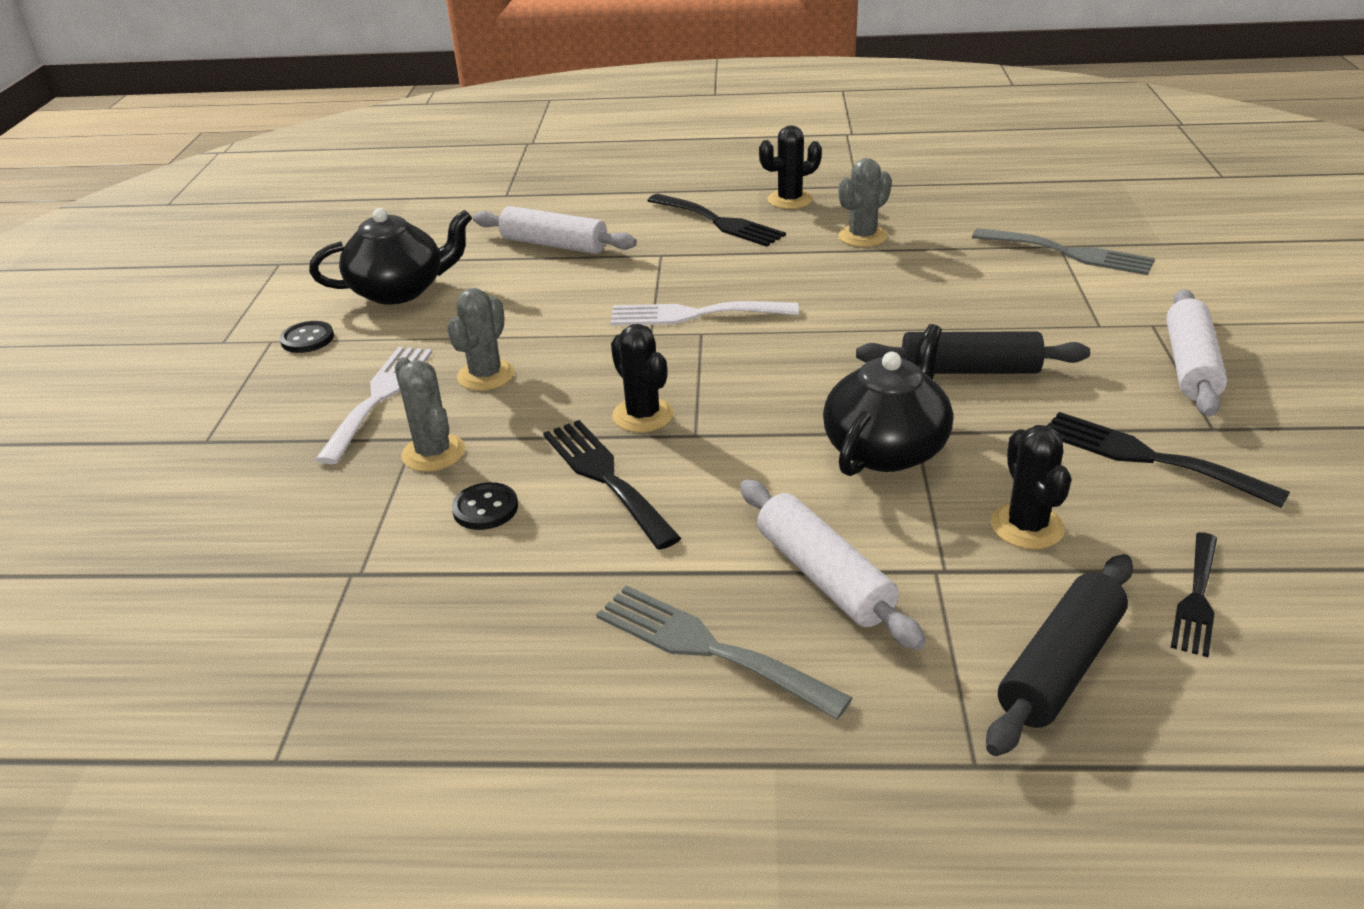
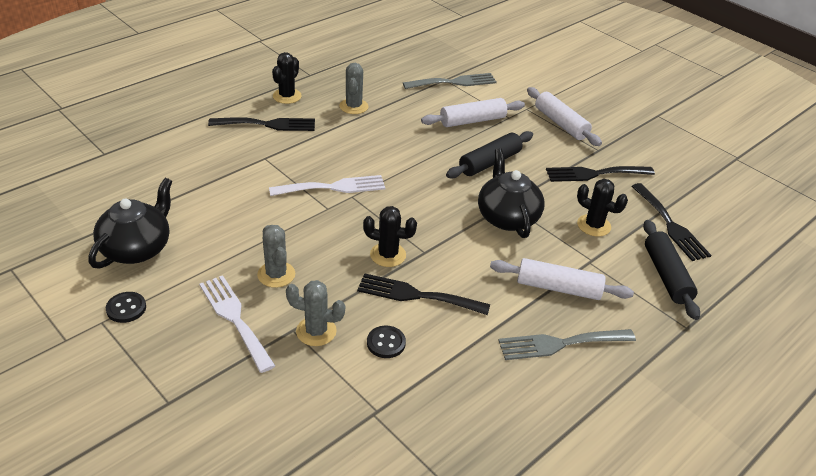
camera: 50 degrees left, 5 degrees up
(554, 245) = (191, 176): white rolling pin -> white rolling pin (472, 121)
(694, 314) = (333, 187): white fork -> white fork turned 150 degrees counterclockwise
(1196, 598) = (670, 225): black fork -> black fork, size x1.51

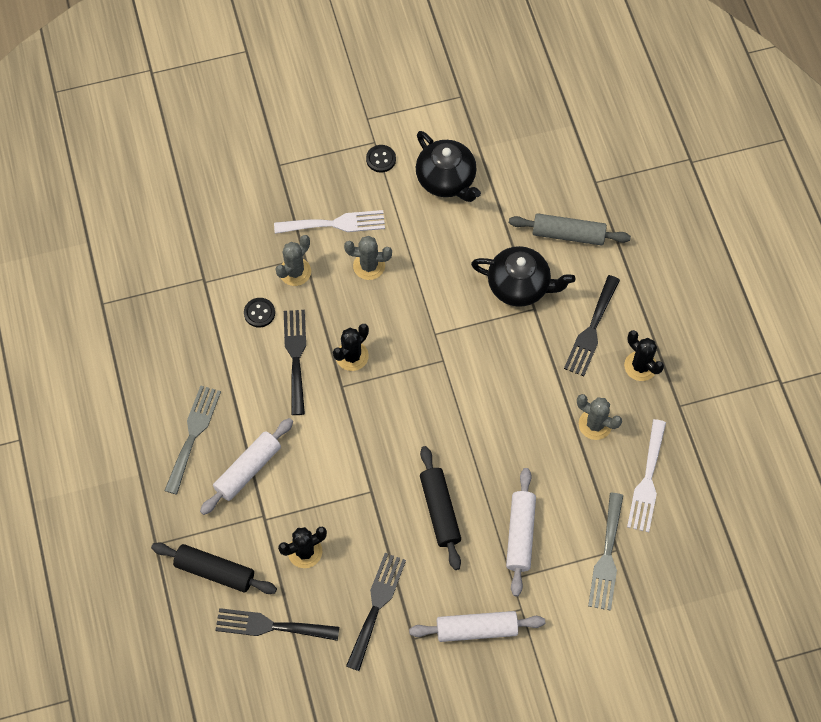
camera: 120 degrees right, 25 degrees up
(173, 156) = (568, 234): none -> grey rolling pin
(333, 187) = (463, 350): white fork -> white fork (647, 481)
(416, 295) = (296, 356): black fork -> black fork turned 45 degrees counterclockwise
(507, 217) = (352, 480): black teapot -> black teapot (520, 286)

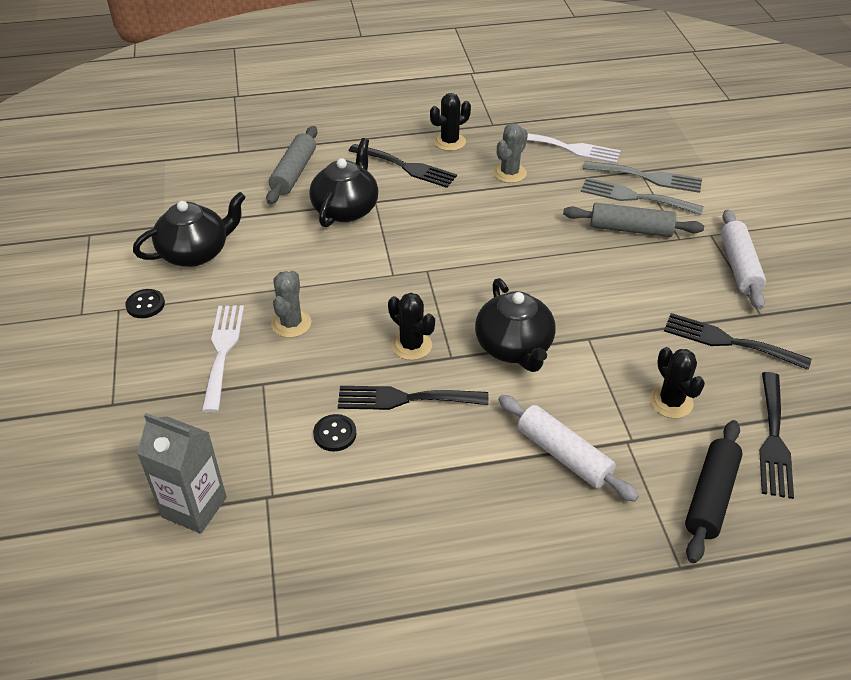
camera: 85 degrees left, 20 degrees down
(193, 237) = (194, 507): none -> grey carton
(193, 434) = (511, 516): grey fork -> grey fork (634, 197)
(295, 272) = (281, 394): grey cactus -> none
(356, 433) = (514, 347): none -> black teapot
(439, 511) = (608, 284): black rolling pin -> none
(520, 534) = (630, 229): white rolling pin -> grey rolling pin

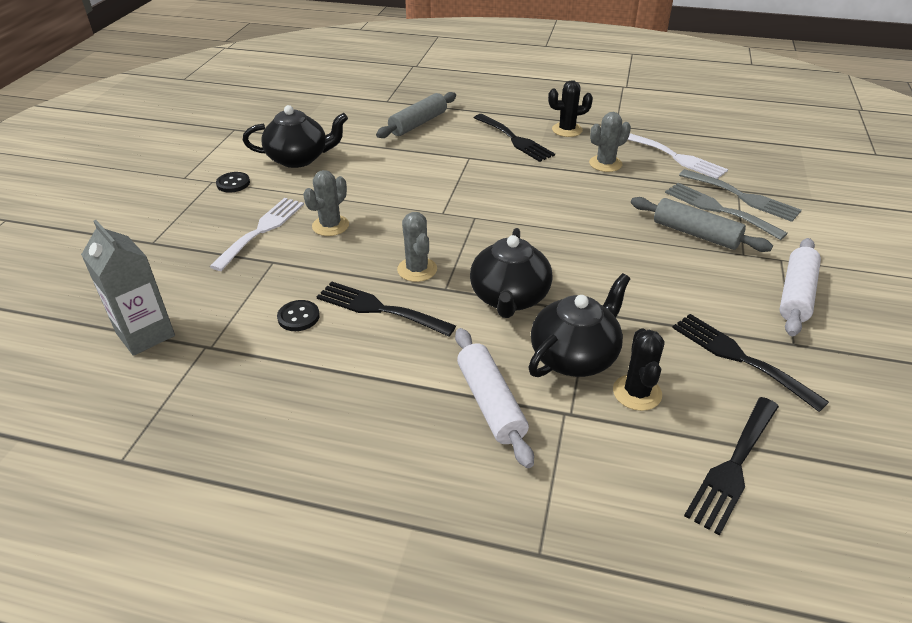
camera: 25 degrees right, 5 degrees down
(346, 209) = (440, 157): black teapot -> black teapot (575, 356)
(411, 345) = (417, 269): black cactus -> grey cactus
(711, 497) = (621, 497): black rolling pin -> none

